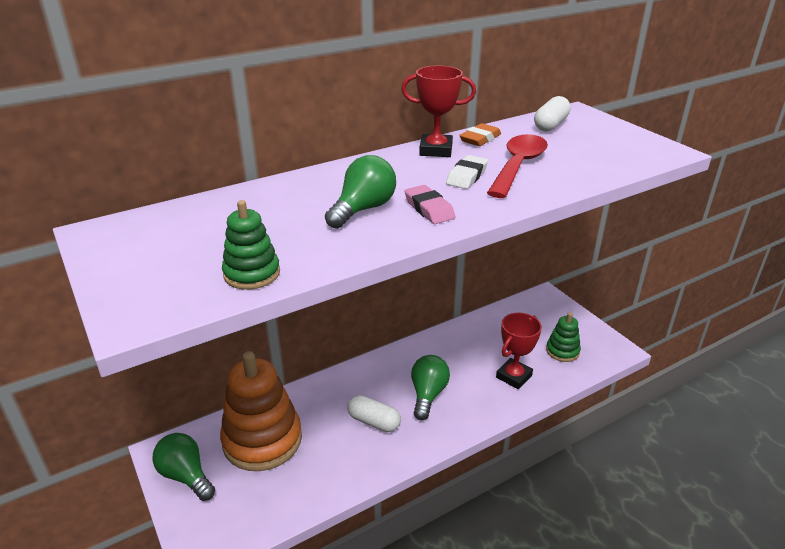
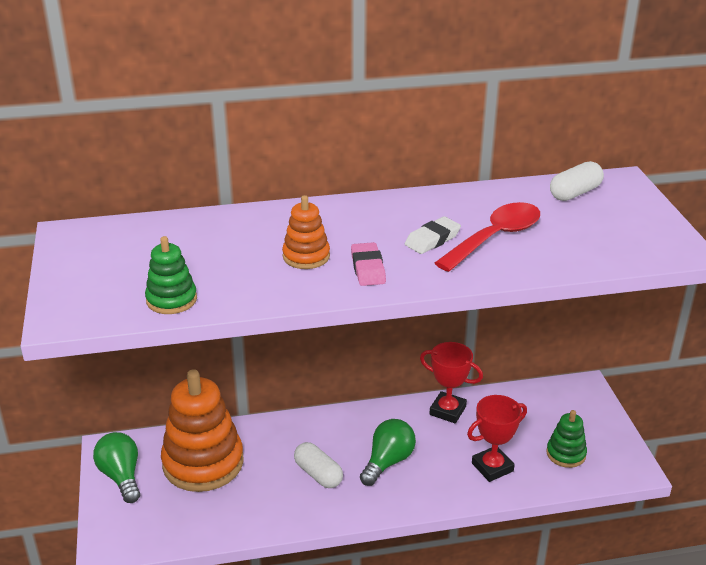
camera: 20 degrees right, 0 degrees up
(363, 209) = (306, 256): green light bulb -> orange stacking toy
(436, 150) = (424, 203): red trophy -> red trophy (447, 410)
(480, 139) = (481, 197): orange eraser -> none

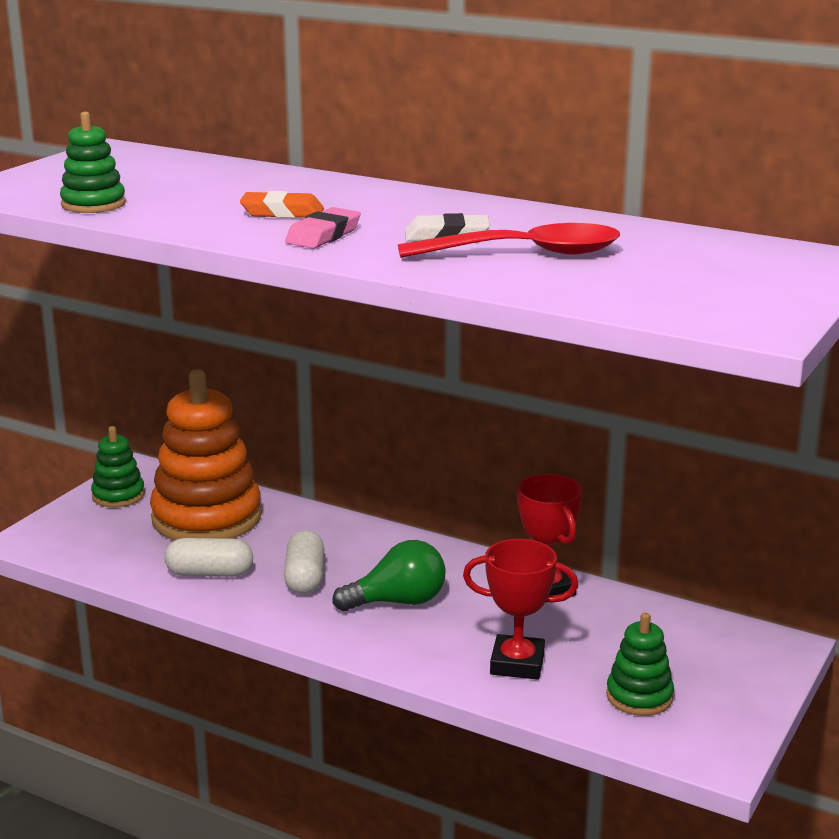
camera: 40 degrees right, 10 degrees down
(121, 476) = (118, 495): green light bulb -> green stacking toy
(306, 256) = (282, 212): orange stacking toy -> orange eraser
(575, 193) = (727, 250): white capsule -> white capsule (210, 573)

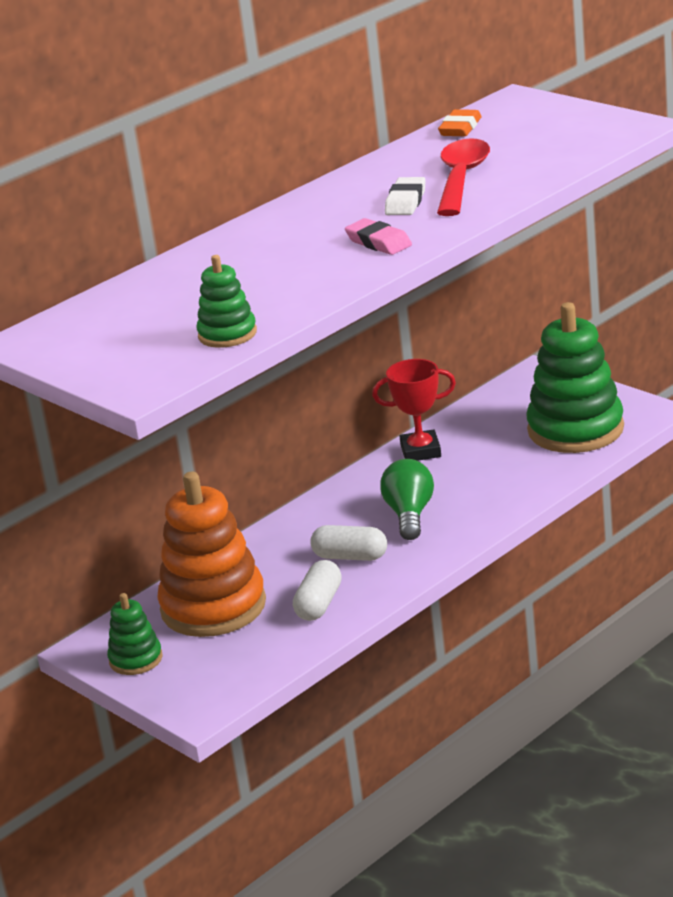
camera: 70 degrees left, 5 degrees up
(282, 212) = (305, 258): orange eraser -> orange eraser (460, 128)
(517, 663) = (518, 471): red trophy -> none
(639, 696) = (575, 429): green stacking toy -> green stacking toy, size x2.03

